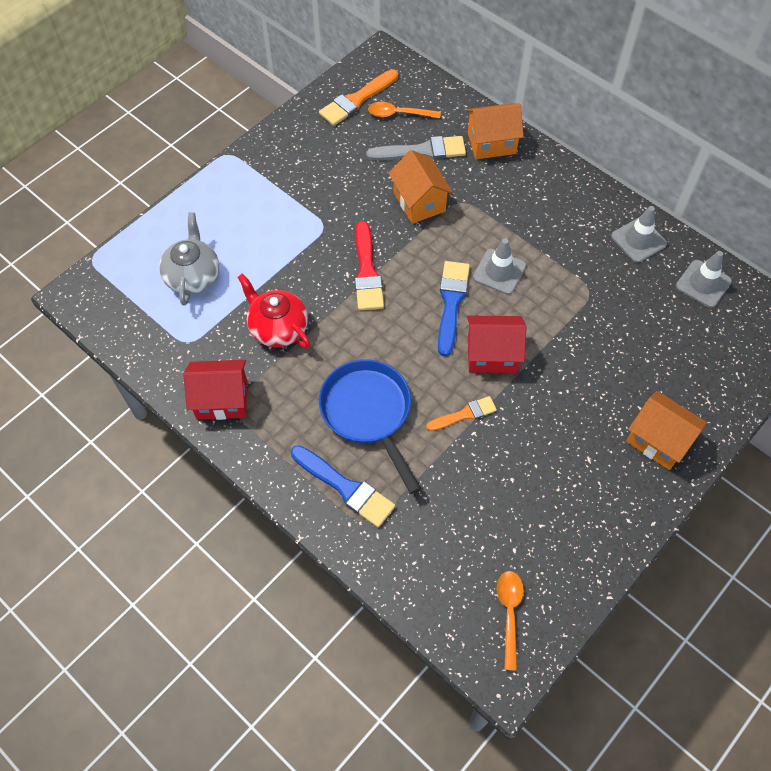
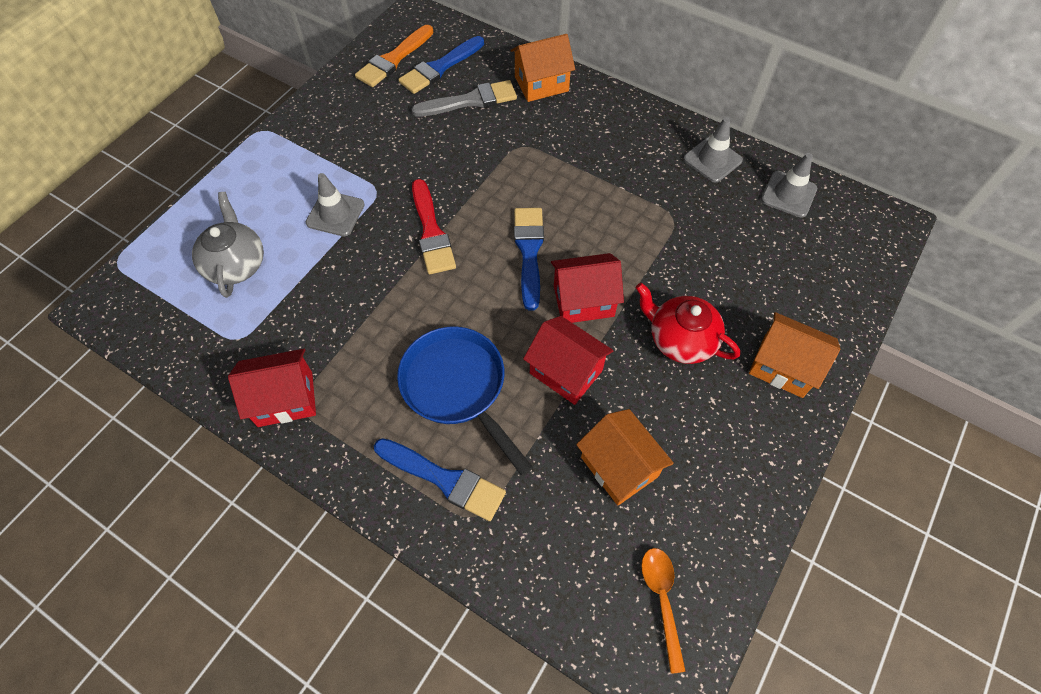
camera: 10 degrees left, 0 degrees up
(278, 328) = (340, 307): red teapot -> red teapot (680, 339)
(398, 114) = (440, 67): orange spoon -> blue brush
(419, 202) = (476, 152): orange house -> orange house (619, 467)
(464, 414) = (566, 372): orange brush -> red house
(499, 272) = (574, 212): grey traffic cone -> grey traffic cone (335, 214)

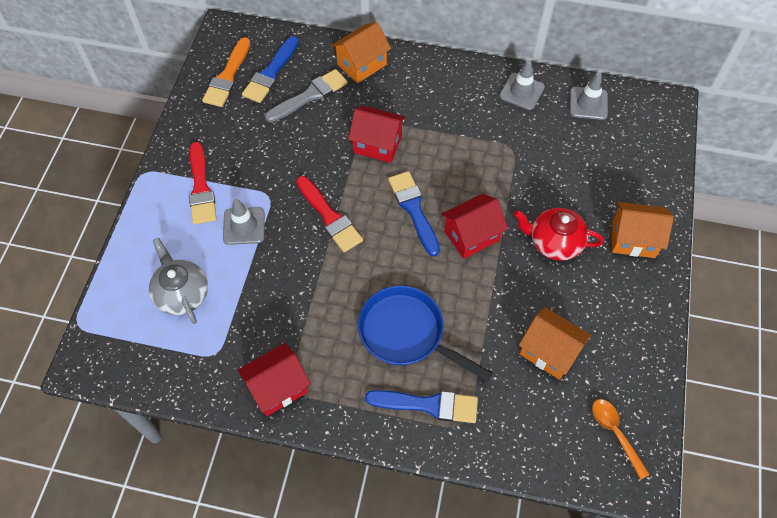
camera: 20 degrees left, 0 degrees up
(311, 162) = (201, 188): none -> red brush
(566, 372) = (481, 294): red house -> red house (377, 144)

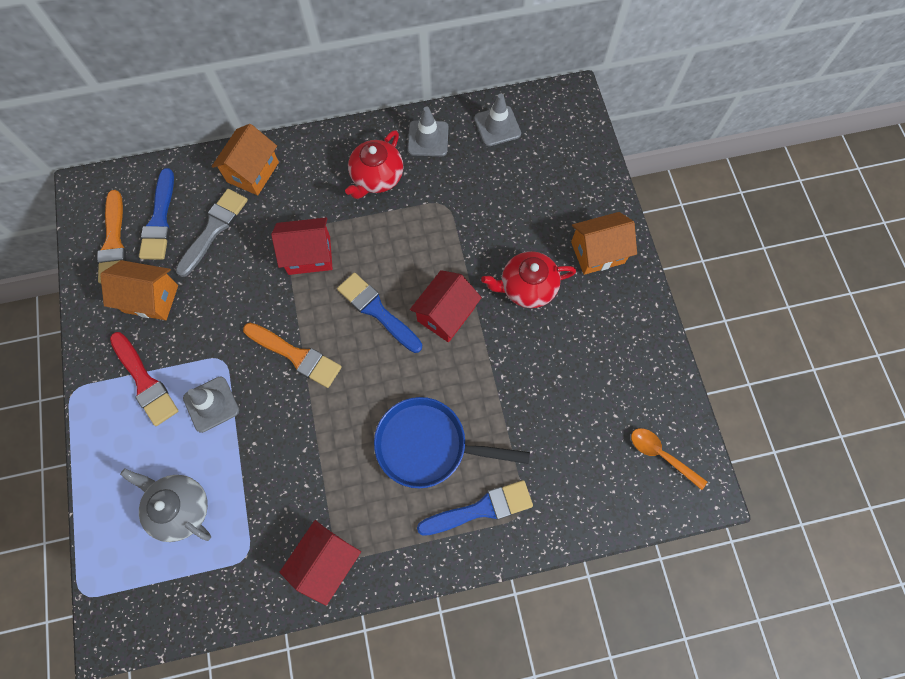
camera: 25 degrees left, 10 degrees up
(329, 217) = (296, 355): red brush -> orange brush
(463, 106) = (376, 178): none -> red teapot
(549, 351) = (569, 402): orange house -> orange house (151, 298)

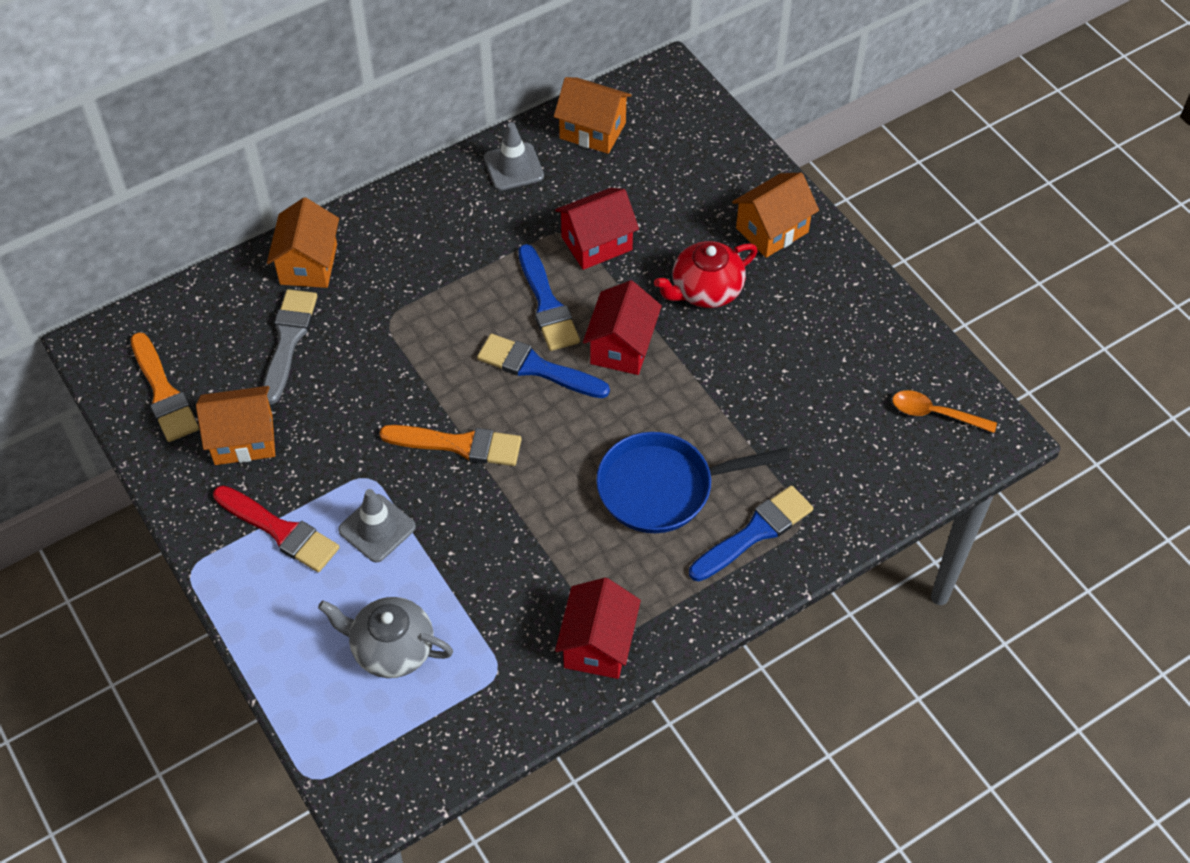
camera: 20 degrees left, 15 degrees down
(159, 220) = (212, 351): blue brush -> blue brush (547, 304)
(309, 255) = (424, 334): red house -> red house (596, 243)
(376, 178) = (469, 226): red teapot -> none
(497, 126) = (592, 130): grey traffic cone -> orange house

